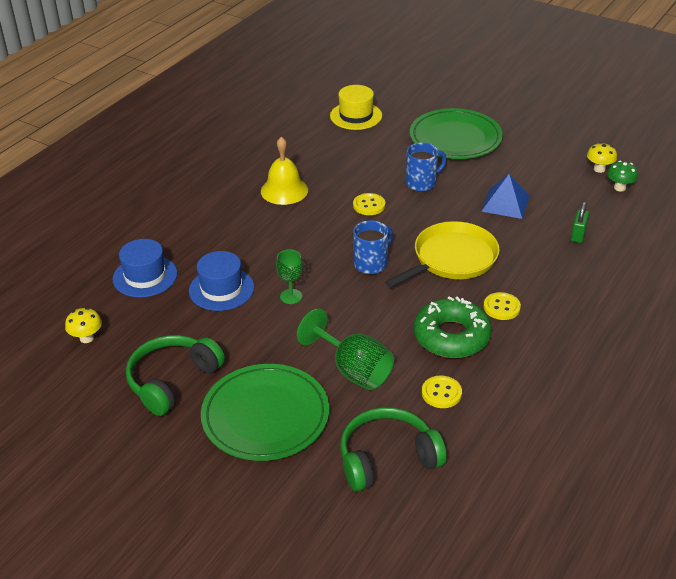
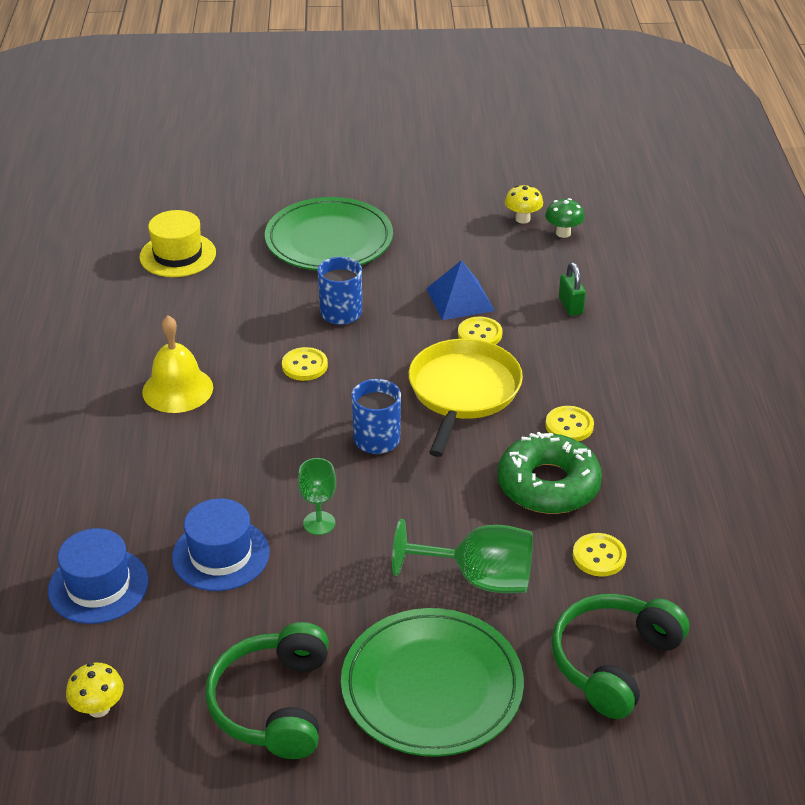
camera: 35 degrees left, 0 degrees up
(497, 229) = (479, 334): none -> yellow button

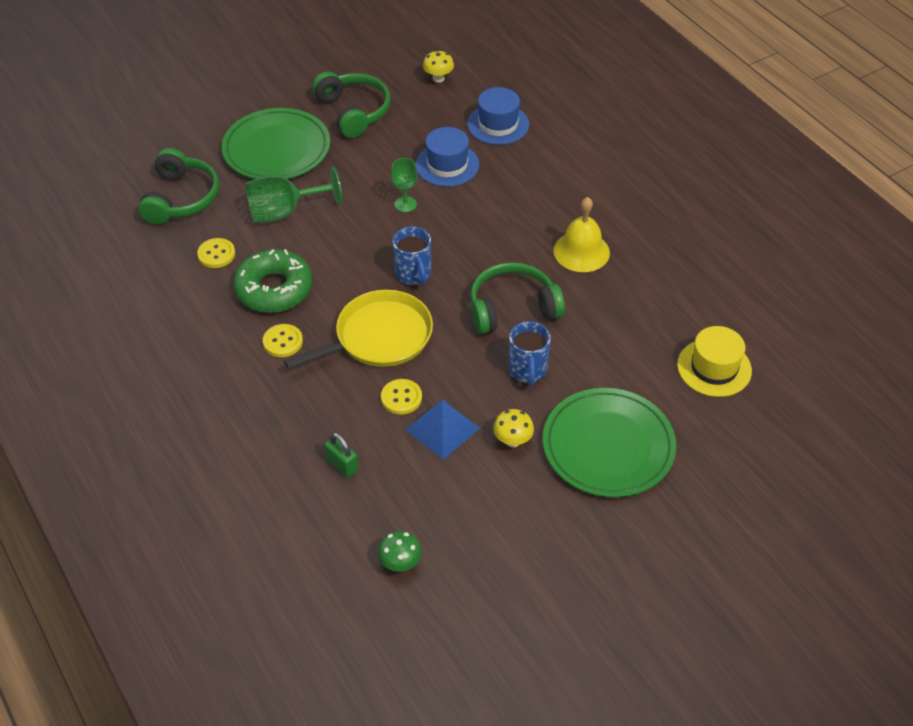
camera: 150 degrees right, 10 degrees up
(304, 366) = (512, 308): yellow button -> green headphones
(463, 392) = (379, 337): yellow pan -> yellow pan turned 105 degrees counterclockwise
(522, 219) = (452, 566): yellow mushroom -> yellow mushroom (512, 440)

